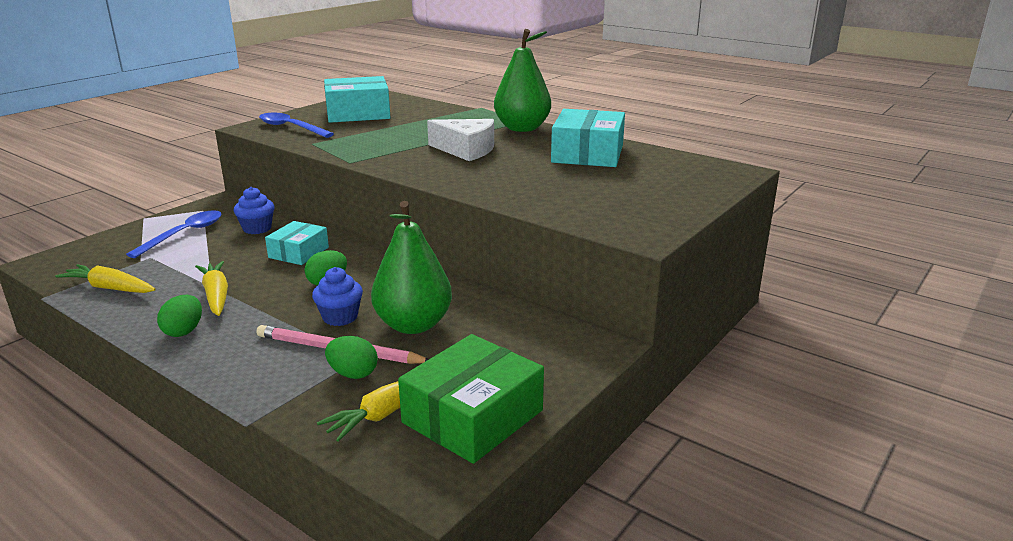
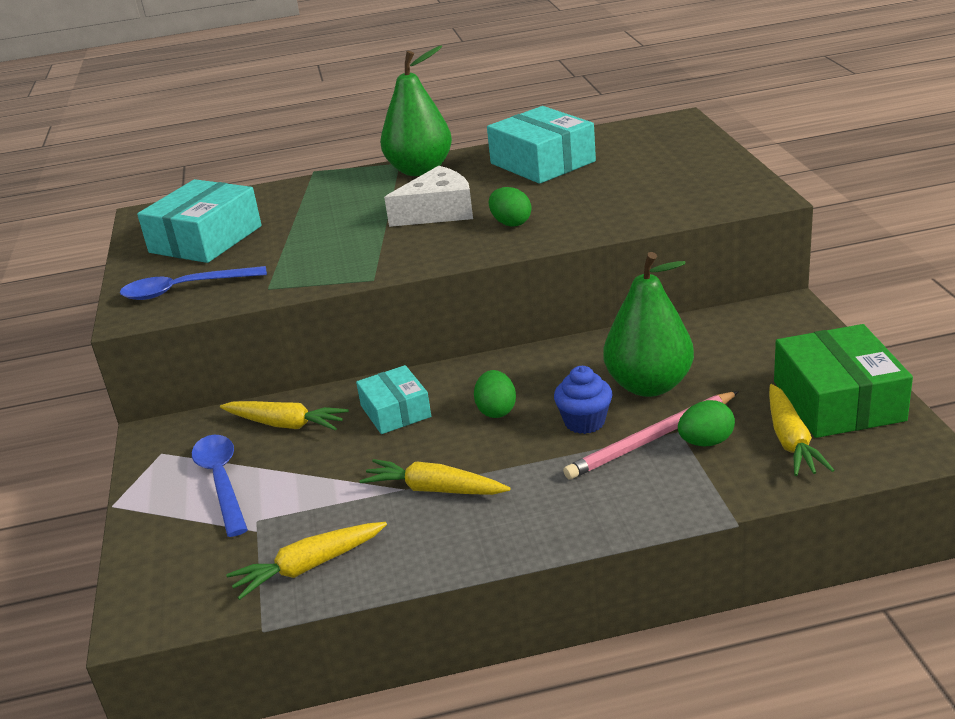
camera: 45 degrees left, 5 degrees up
(184, 331) = (497, 528): green egg -> green egg (511, 223)
(257, 228) = (285, 424): blue cupcake -> yellow carrot

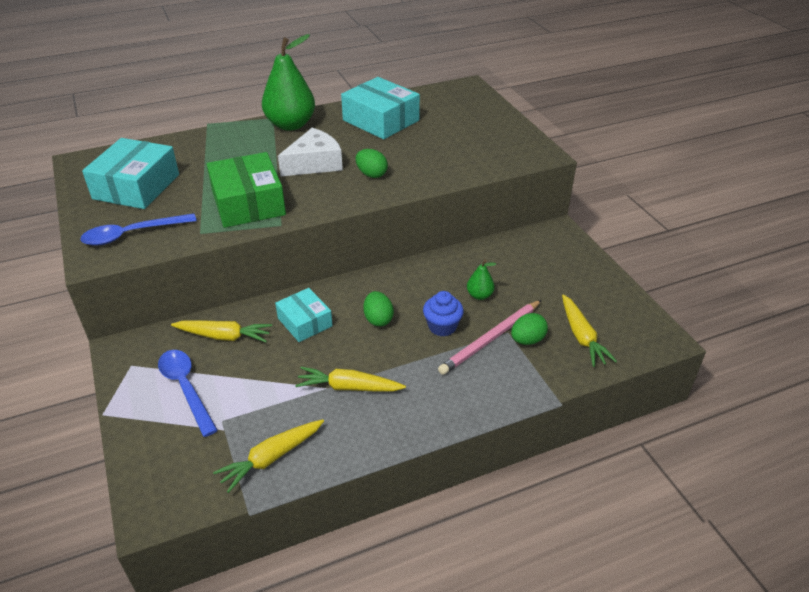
camera: 15 degrees left, 10 degrees up
(649, 385) = (479, 295): green pear -> green pear, size x0.46
(838, 401) = (605, 304): green box -> green box (248, 203)

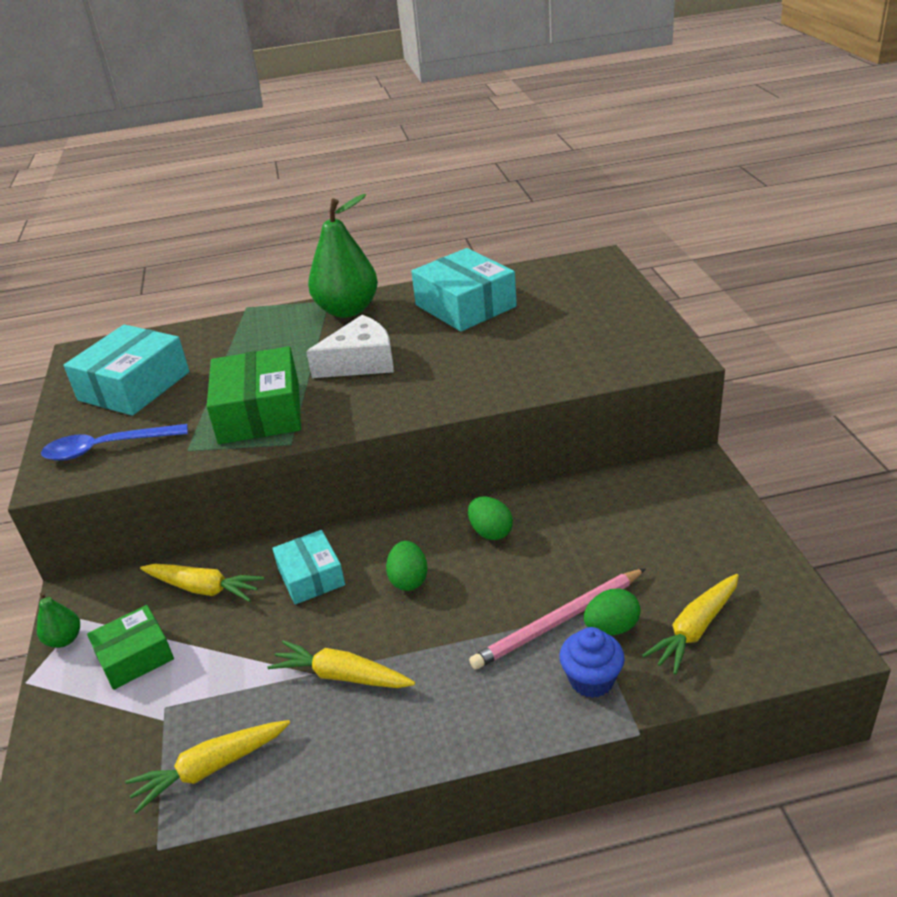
camera: 15 degrees right, 5 degrees down
(186, 388) = (135, 656): blue spoon -> green box
(371, 174) = (430, 379): green egg -> green egg (491, 532)
(442, 326) = (494, 597): blue cupcake -> blue cupcake (591, 680)
(479, 295) = (559, 555): green pear -> green pear (64, 639)
(581, 336) = (695, 629): yellow carrot -> yellow carrot turned 45 degrees clockwise

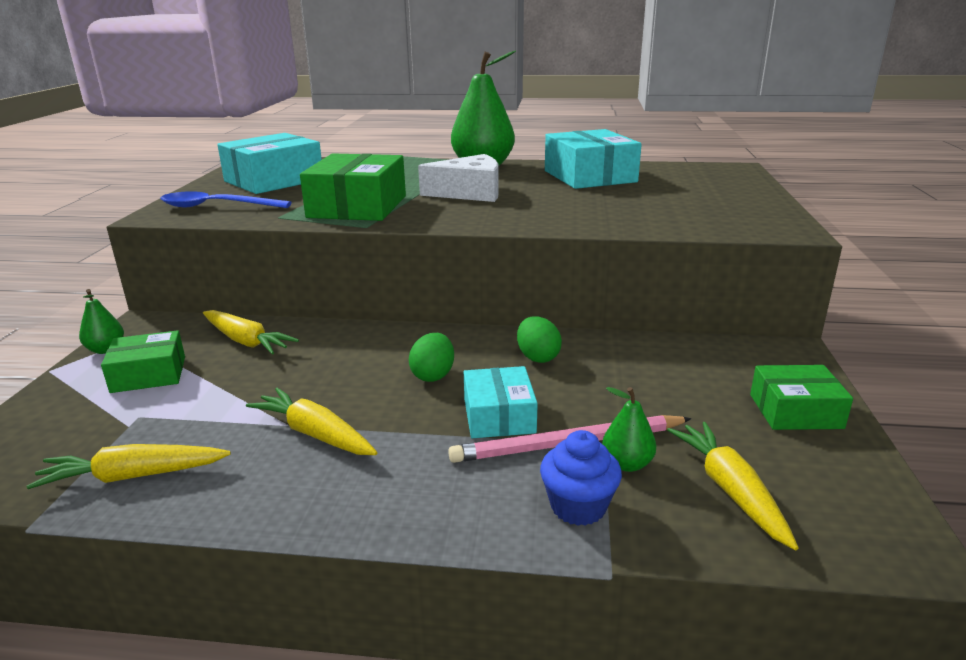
camera: 15 degrees right, 10 degrees down
(311, 576) = (344, 353): turquoise box -> turquoise box (499, 416)
(611, 628) = (627, 464): green egg -> green pear
(695, 629) = (730, 490): yellow carrot -> yellow carrot turned 105 degrees clockwise
(719, 534) = (795, 411): none -> green box

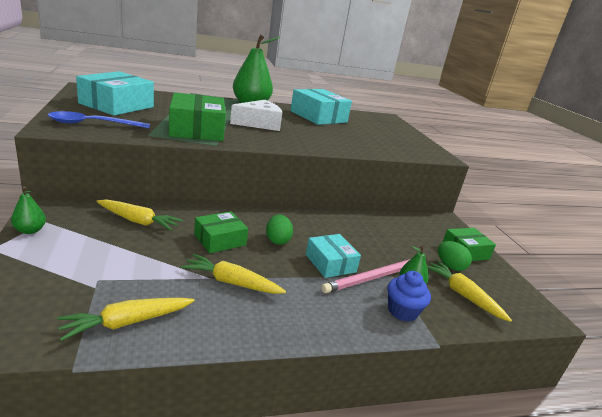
camera: 25 degrees left, 0 degrees up
(149, 374) = (81, 248): green box -> green box (220, 240)
(537, 357) = (328, 227): green egg -> green egg (450, 266)

